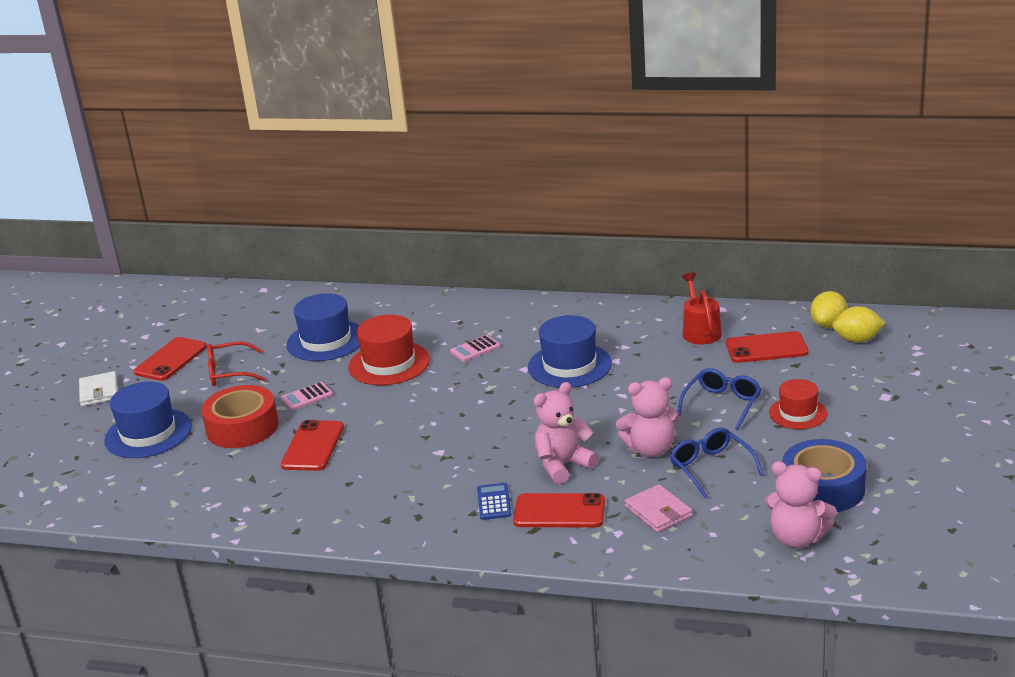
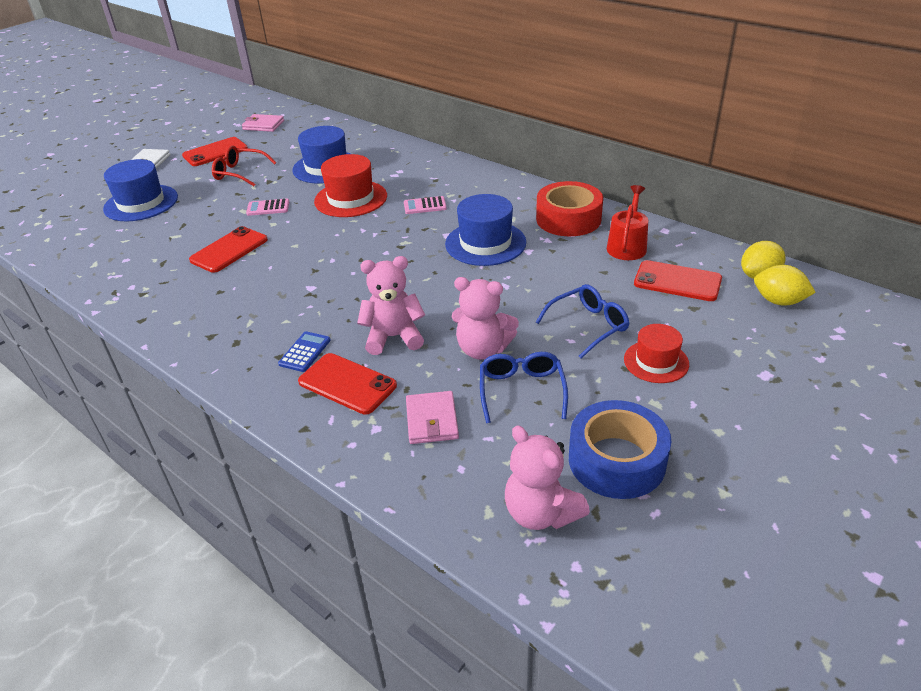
camera: 25 degrees right, 10 degrees up
(194, 316) = (263, 125): none -> pink wallet
(242, 427) = (201, 218): red tape -> red tape (568, 219)

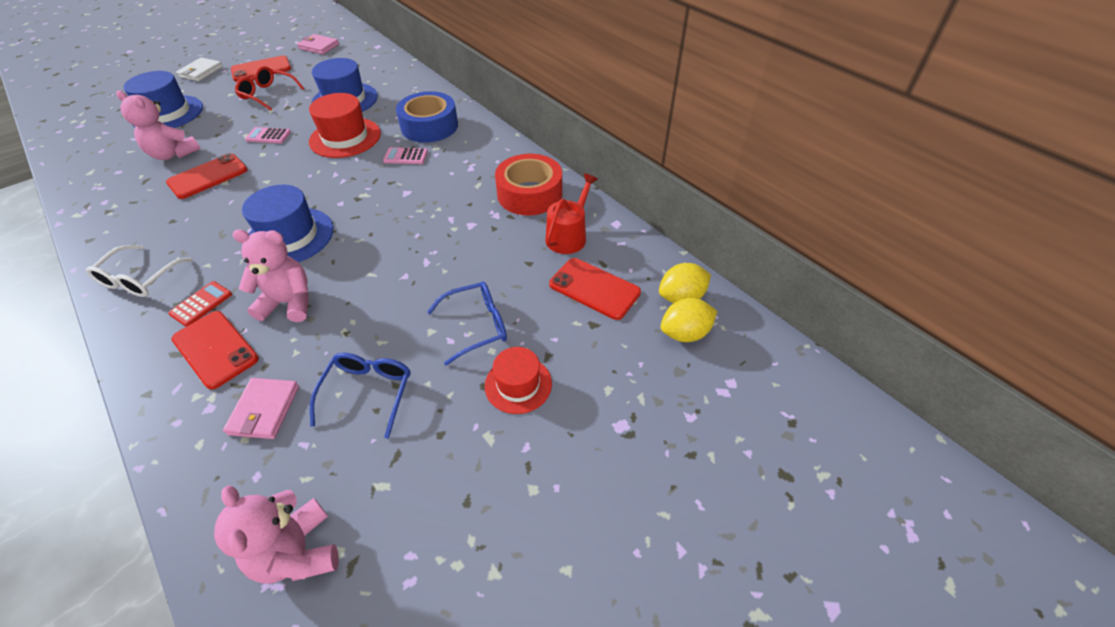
camera: 10 degrees right, 10 degrees up
(223, 343) = (139, 279): none -> white glasses
(305, 352) = (201, 304): blue calculator -> red calculator
(483, 349) = (361, 334): pink teddy bear -> pink teddy bear (173, 154)
(485, 243) = (436, 209): blue hat -> blue hat (290, 236)
(616, 460) = (409, 502): blue tape -> blue tape (429, 126)
(778, 301) = (685, 333): yellow lemon -> yellow lemon turned 60 degrees counterclockwise

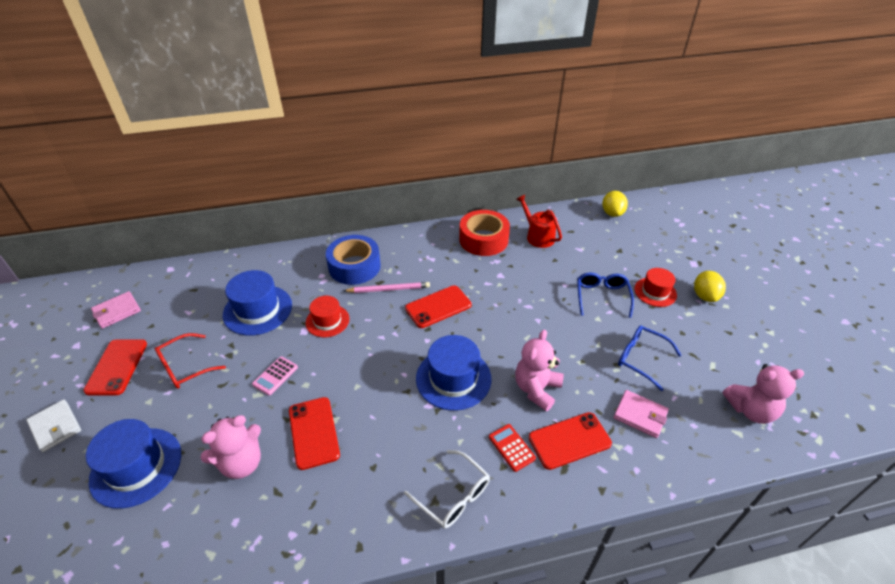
camera: 65 degrees left, 5 degrees down
(345, 138) = (327, 321): red hat -> red hat, size x0.63
(406, 156) = (389, 289): pink calculator -> pink pencil
(594, 288) = (591, 241): red phone -> red phone (438, 307)
(685, 333) = (639, 221): yellow lemon -> yellow lemon (705, 296)

